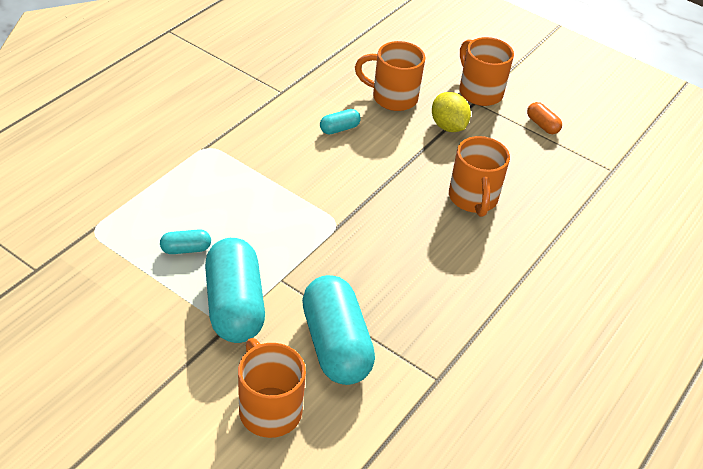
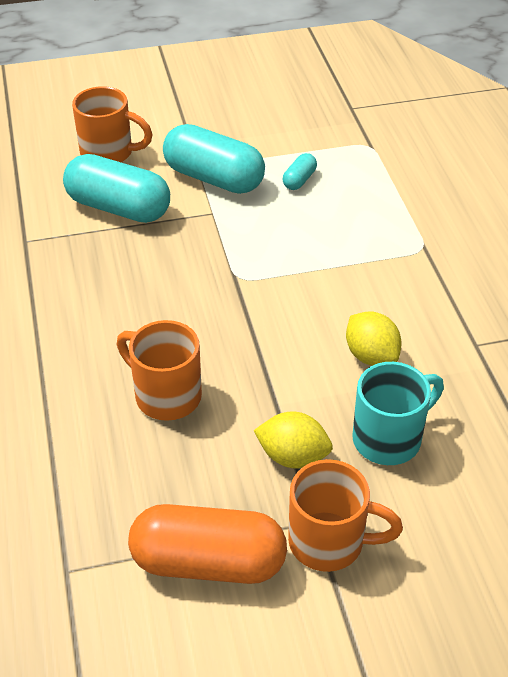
camera: 135 degrees right, 0 degrees up
(339, 129) = (371, 356): turquoise capsule -> yellow lemon
(392, 98) = (389, 438): orange mug -> turquoise mug
(542, 125) = (208, 562): orange capsule -> orange capsule, size x2.25

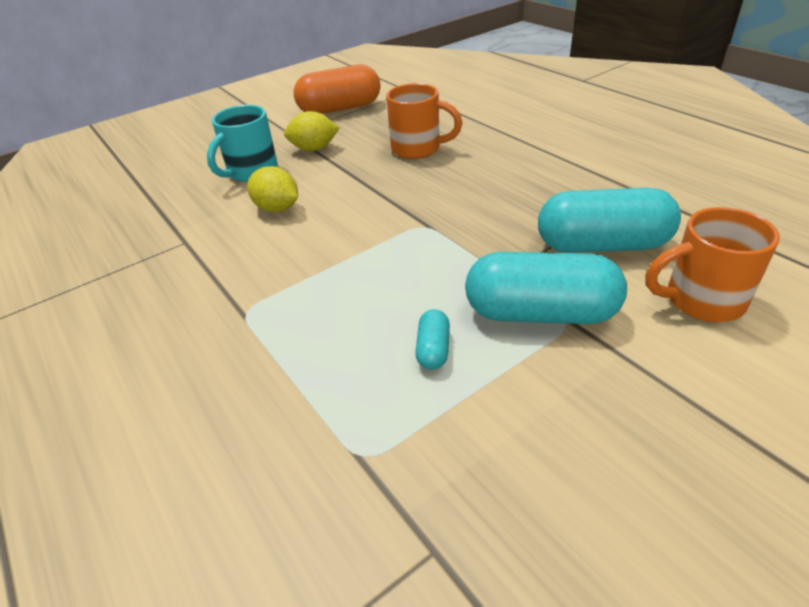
camera: 160 degrees right, 5 degrees down
(329, 542) = (277, 129): orange mug -> none

